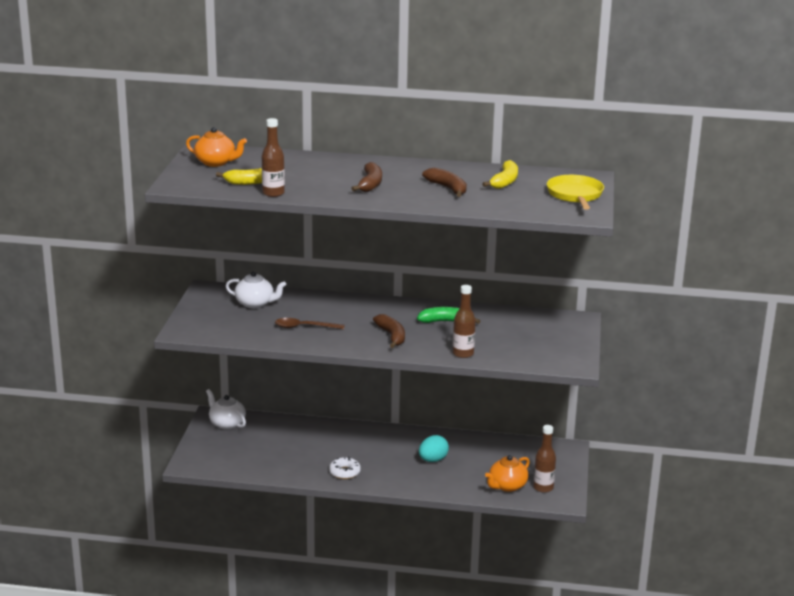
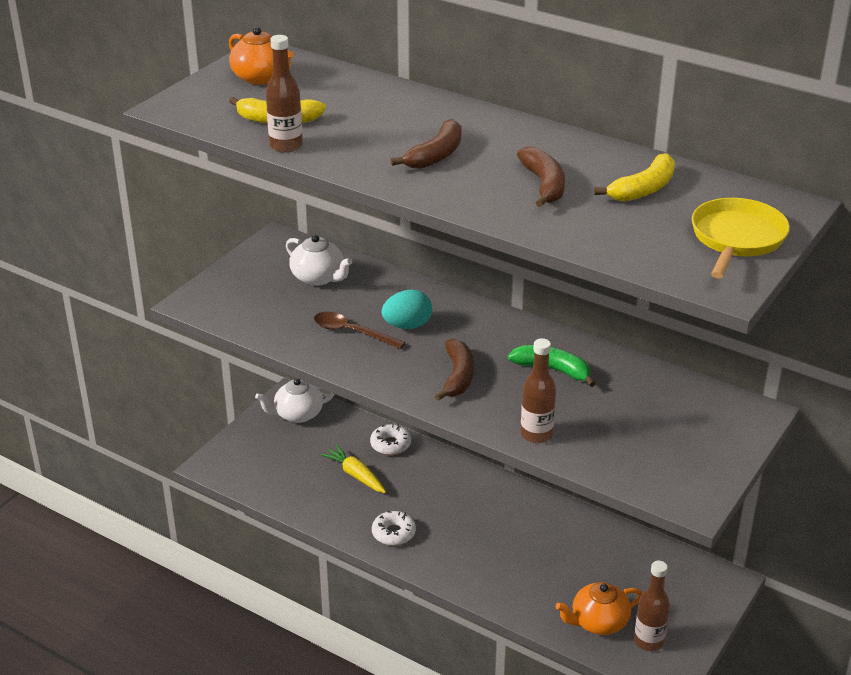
camera: 25 degrees right, 10 degrees up
(226, 423) = (297, 414): white teapot -> white teapot turned 90 degrees counterclockwise
(295, 448) = (356, 475): none -> yellow carrot
(305, 426) = (390, 444): none -> white donut
(433, 460) = (522, 547): turquoise egg -> turquoise egg (407, 325)

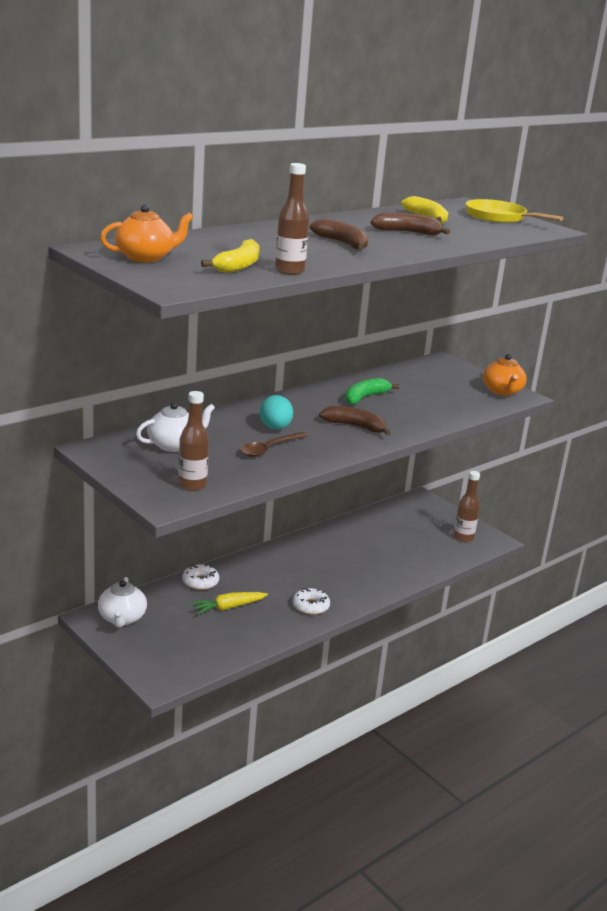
camera: 75 degrees left, 10 degrees down
(536, 434) = (436, 418): brown bottle -> brown bottle (192, 485)
(598, 622) = (440, 550): orange teapot -> orange teapot (502, 391)

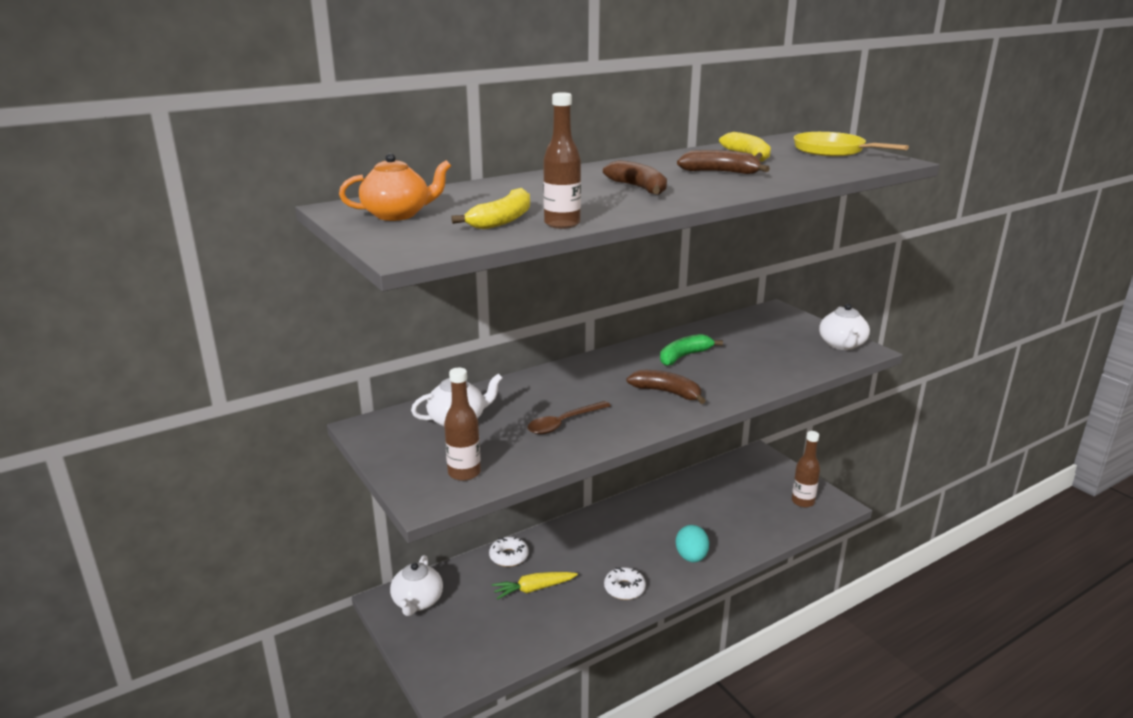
camera: 10 degrees right, 0 degrees up
(275, 428) = (576, 397): turquoise egg -> turquoise egg (691, 557)
(502, 391) = (842, 345): orange teapot -> white teapot

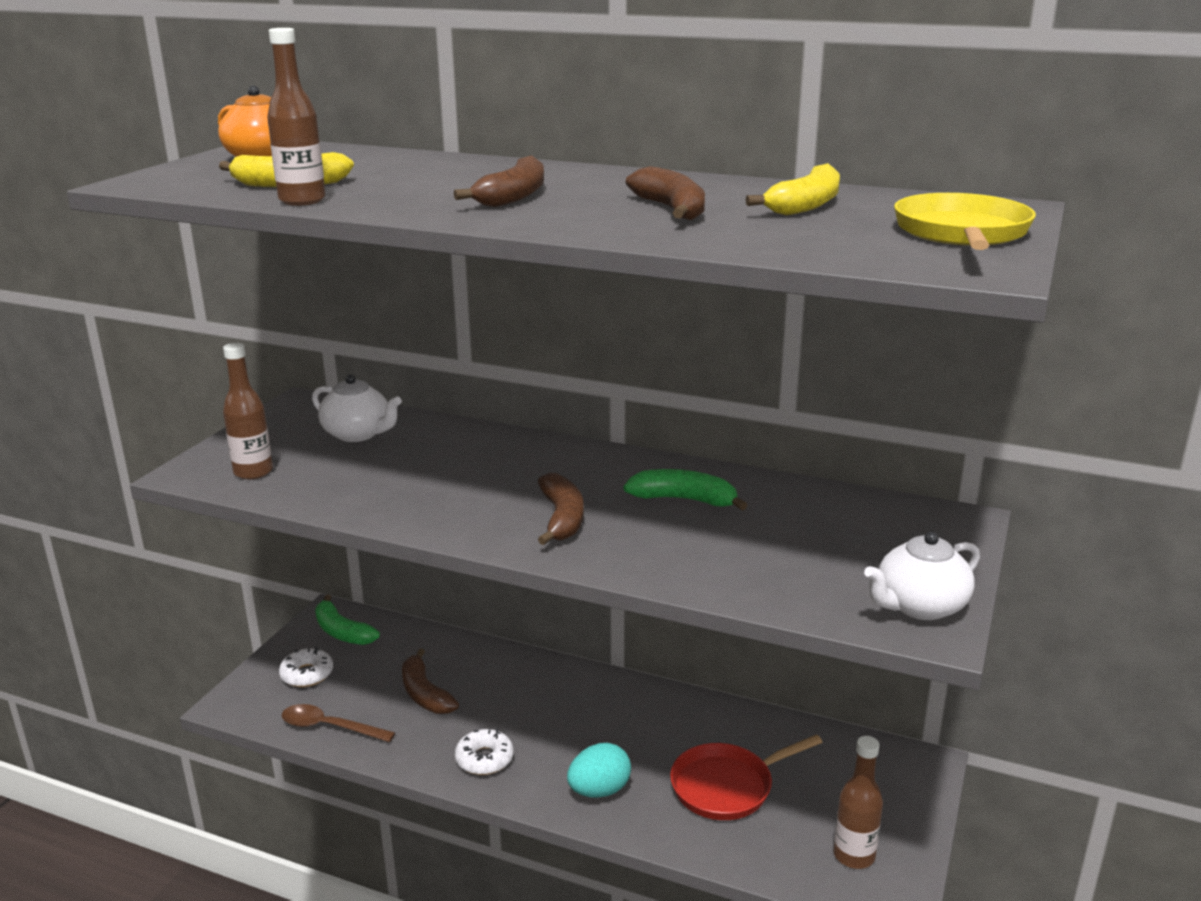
camera: 55 degrees right, 0 degrees up
(417, 602) = (342, 632): white teapot -> green banana
(509, 556) = (464, 653): white donut -> white donut (307, 674)
(534, 589) = (425, 694): yellow carrot -> brown banana
(563, 423) = (410, 484): brown spoon -> brown spoon (329, 727)
(725, 514) = (727, 786): none -> red pan

